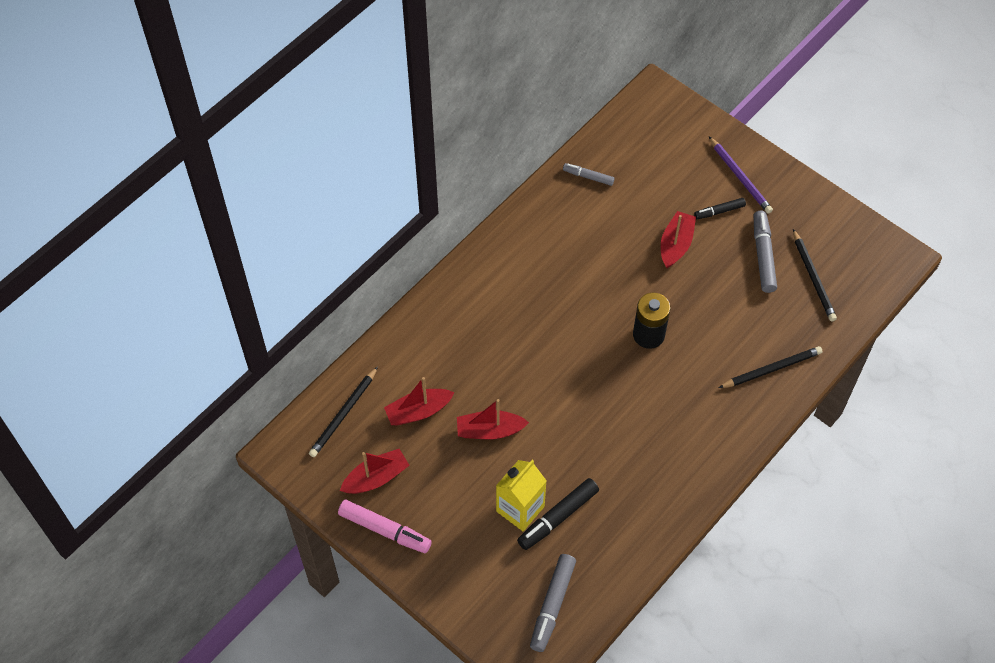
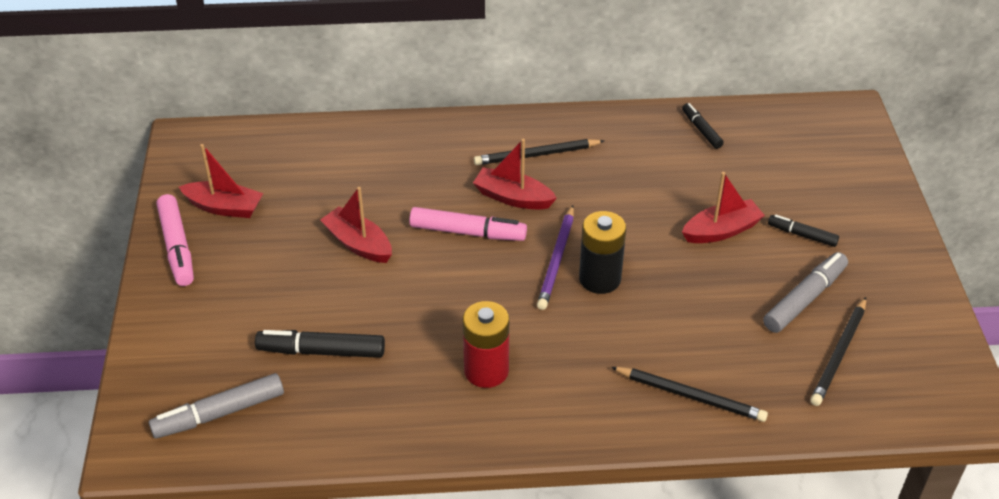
camera: 45 degrees right, 15 degrees down
(344, 414) = (265, 148): black pencil -> black pencil (536, 155)
(418, 411) = (322, 188): red boat -> red boat (513, 197)
(520, 509) = (300, 319): yellow carton -> none
(541, 367) = (467, 232): none -> pink marker
(588, 177) = (701, 130): grey marker -> black marker
(657, 447) = (486, 370): none -> red battery
(740, 177) = (860, 223): purple pencil -> purple pencil (557, 260)

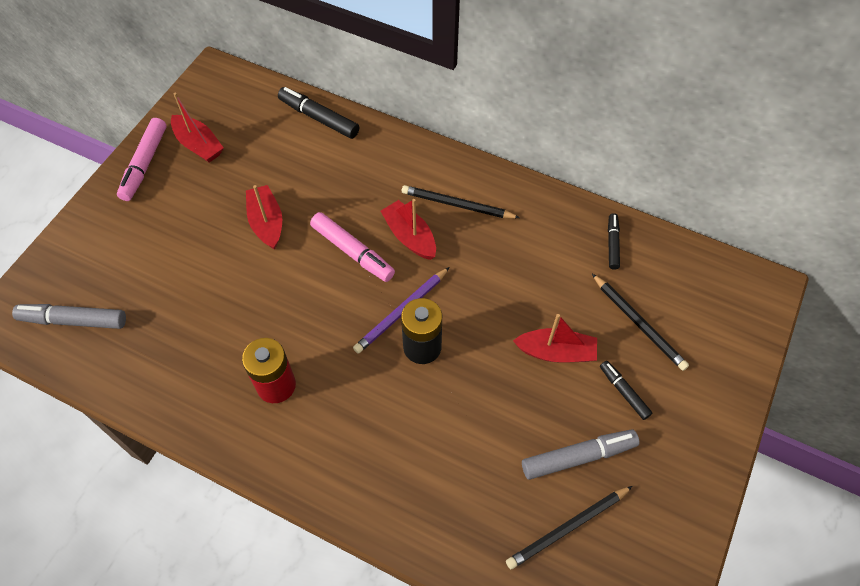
camera: 30 degrees right, 15 degrees up
(322, 351) = (175, 304): black marker -> black marker (319, 118)
(690, 396) = (413, 497): black pencil -> black pencil (639, 323)

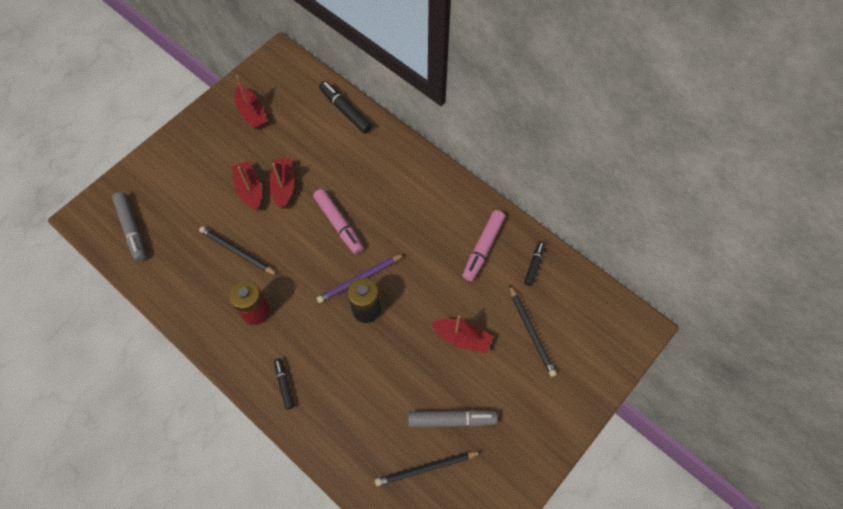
camera: 15 degrees right, 5 degrees up
(74, 320) = (132, 229): grey marker -> grey marker turned 135 degrees counterclockwise
(145, 164) = (210, 119): pink marker -> pink marker (483, 248)
(410, 236) = (384, 222): red boat -> red boat (250, 190)
(457, 205) = (427, 205): black pencil -> black pencil (237, 252)
(624, 392) = (501, 381): black marker -> black marker (284, 385)

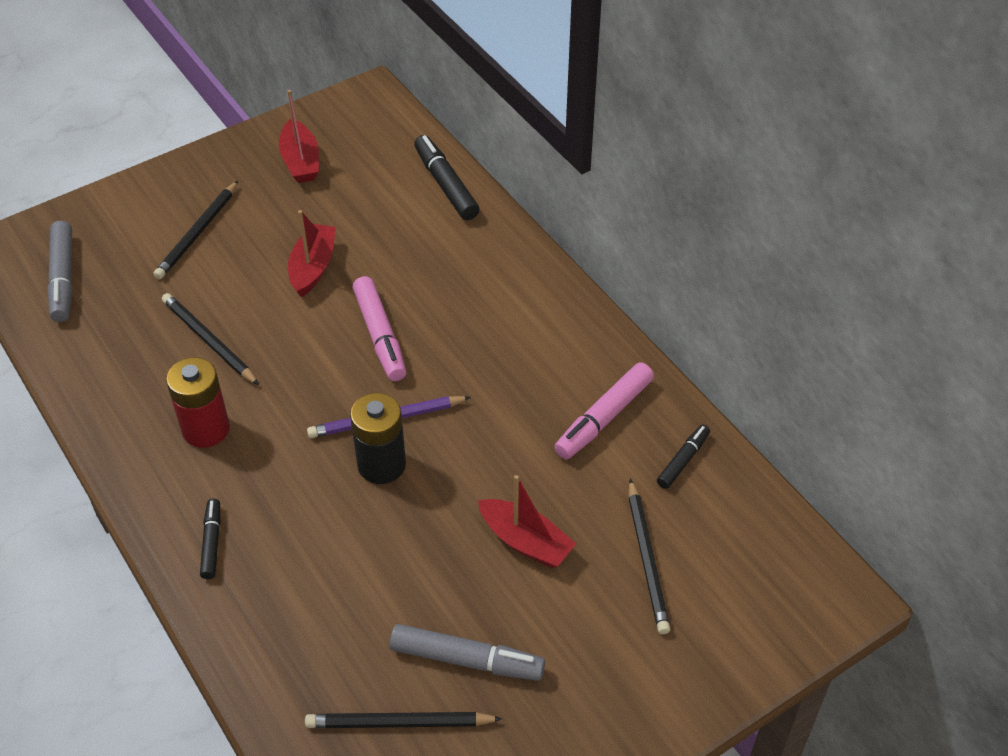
camera: 15 degrees right, 15 degrees down
(205, 178) = (198, 233): none -> black pencil
(250, 190) = (259, 261): red boat -> none

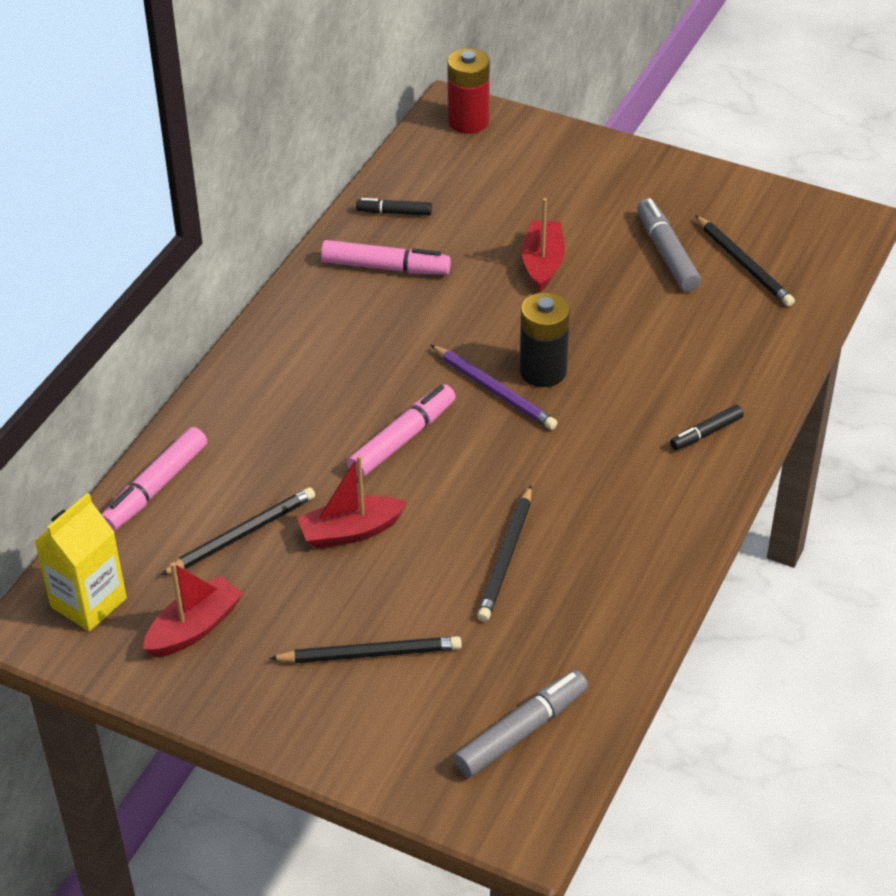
camera: 120 degrees left, 5 degrees down
(206, 429) = (605, 500): red battery -> red battery (468, 122)
(367, 122) = (88, 602): none -> yellow carton
(446, 185) = (156, 487): black marker -> pink marker
(647, 559) = (502, 200): black pencil -> black pencil (242, 534)

